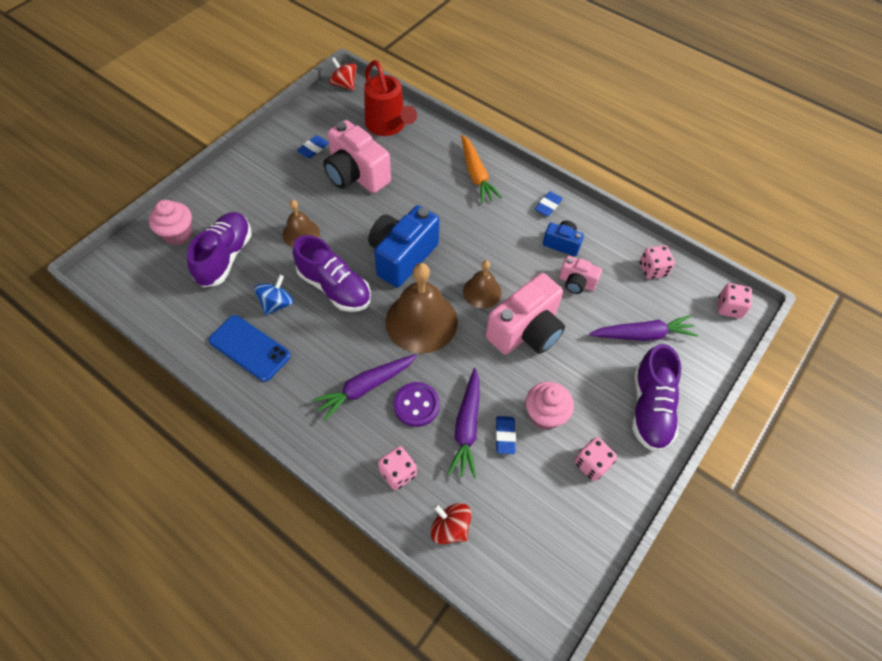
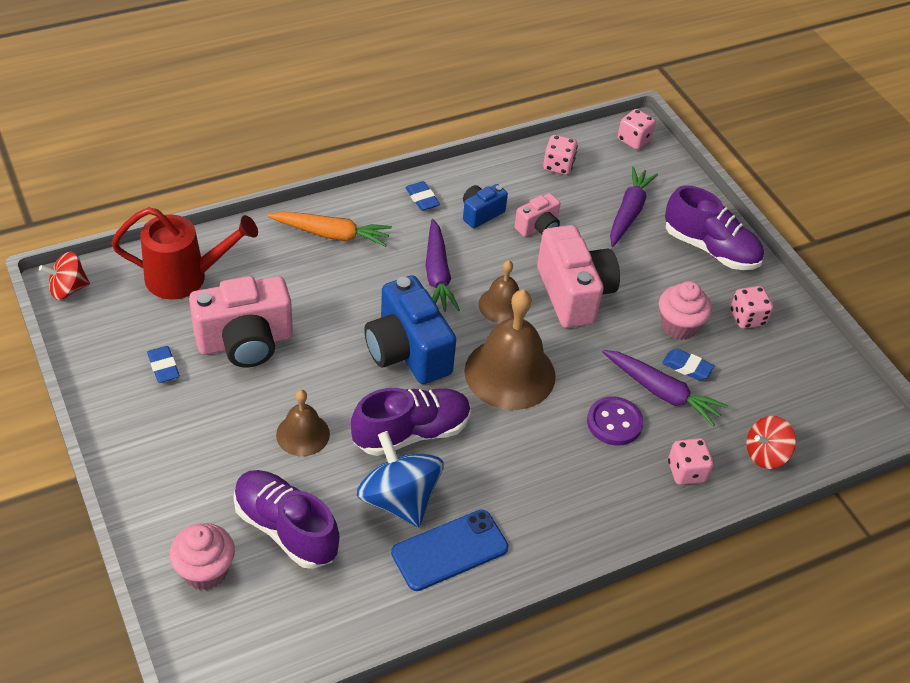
camera: 65 degrees left, 10 degrees down
(276, 304) = (399, 499): blue spinning top -> blue spinning top, size x1.63
(365, 387) = (568, 458): purple carrot -> purple carrot (437, 274)

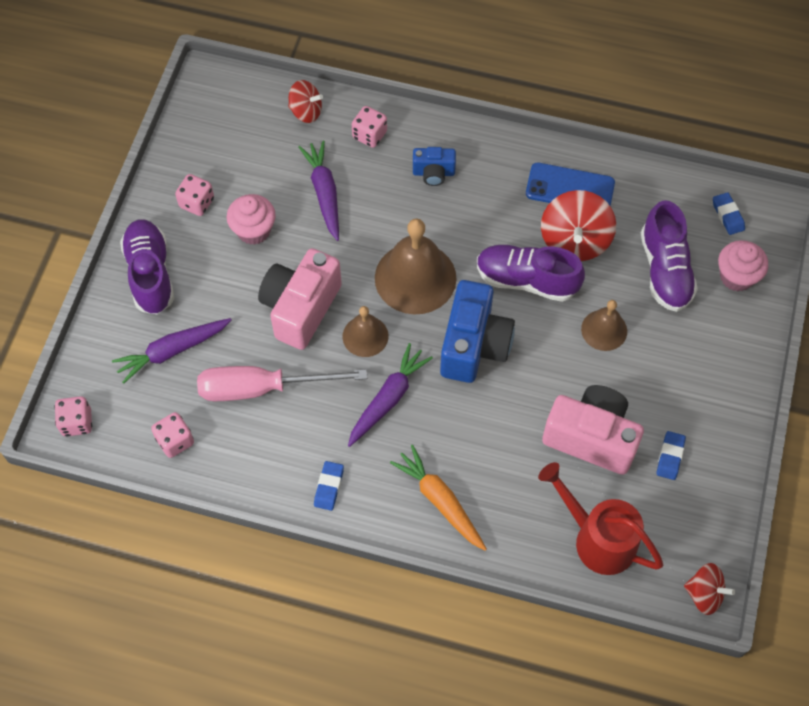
camera: 135 degrees left, 15 degrees up
(399, 499) = (574, 240): blue spinning top -> red spinning top
(481, 213) = (294, 435): blue camera -> blue camera (433, 173)
(538, 227) = (262, 388): pink camera -> pink screwdriver
(614, 422) = (380, 195): purple button -> none
(687, 367) = (285, 198): blue eraser -> blue eraser (727, 215)

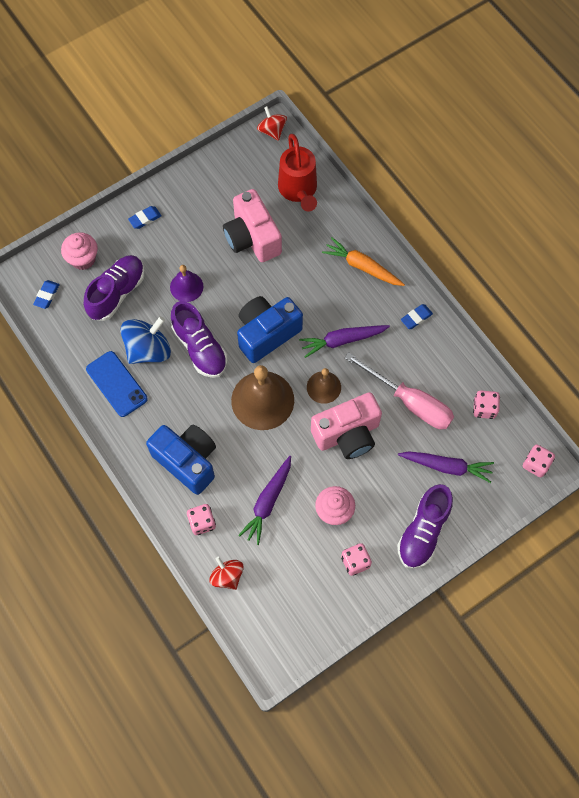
camera: 140 degrees left, 5 degrees up
(433, 173) = (187, 461): blue camera -> blue camera, size x1.93
(440, 501) = (362, 266): orange carrot -> orange carrot turned 120 degrees clockwise
(574, 240) = (148, 349): red spinning top -> blue spinning top
(604, 330) = (186, 286): brown bell -> purple bell
(670, 457) = (222, 199): blue eraser -> blue eraser (145, 219)

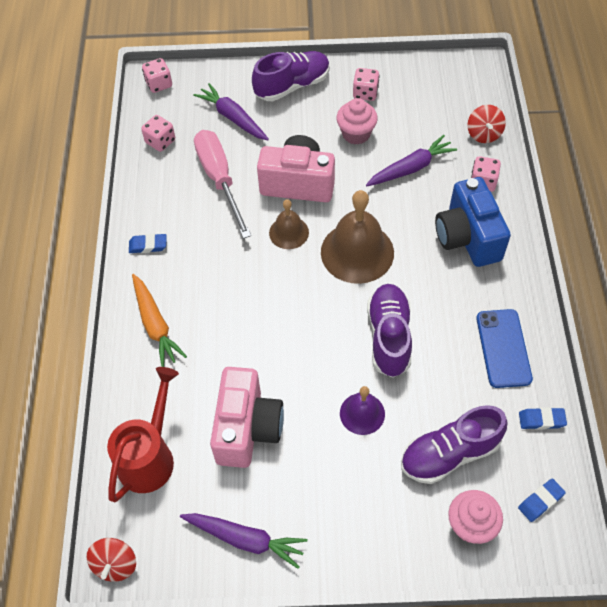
camera: 145 degrees left, 10 degrees down
(145, 219) = (361, 534): blue eraser -> blue eraser (541, 420)
(148, 349) = (448, 366): blue spinning top -> none
(266, 334) = (308, 312): blue camera -> none
(342, 340) = (237, 264): purple carrot -> purple carrot (245, 539)

